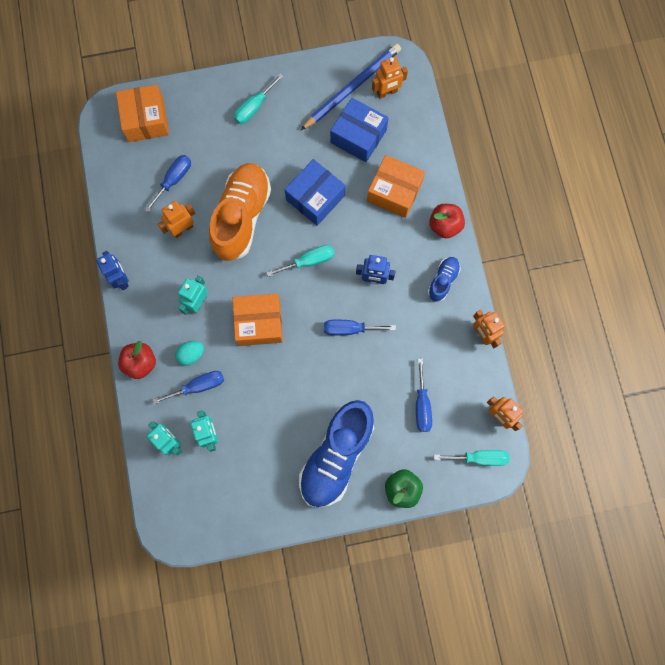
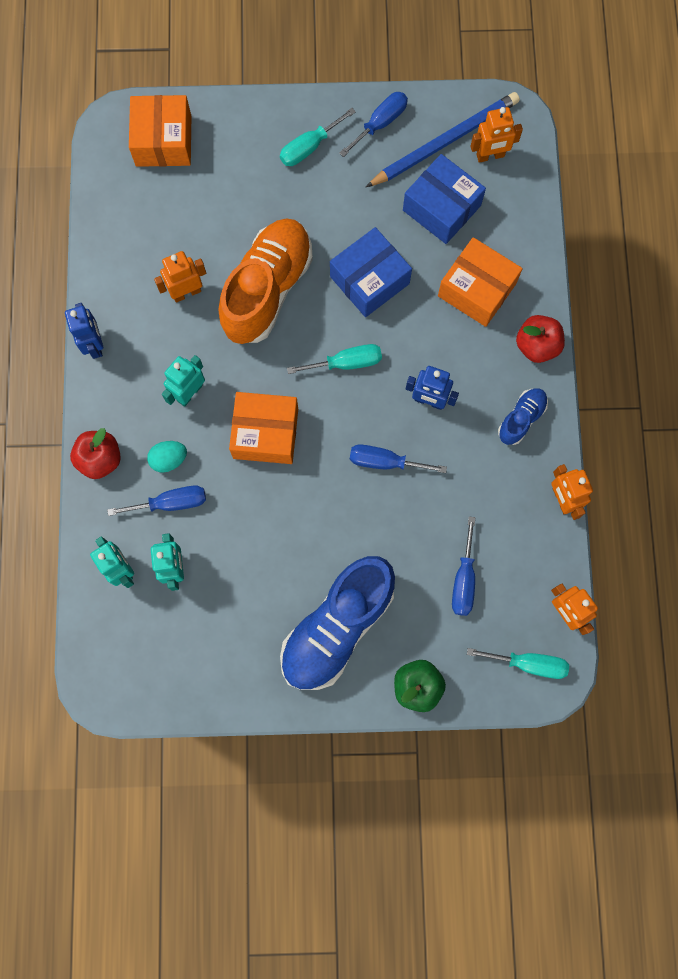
camera: 10 degrees right, 0 degrees up
(174, 180) = (186, 226): blue screwdriver -> blue screwdriver (380, 123)

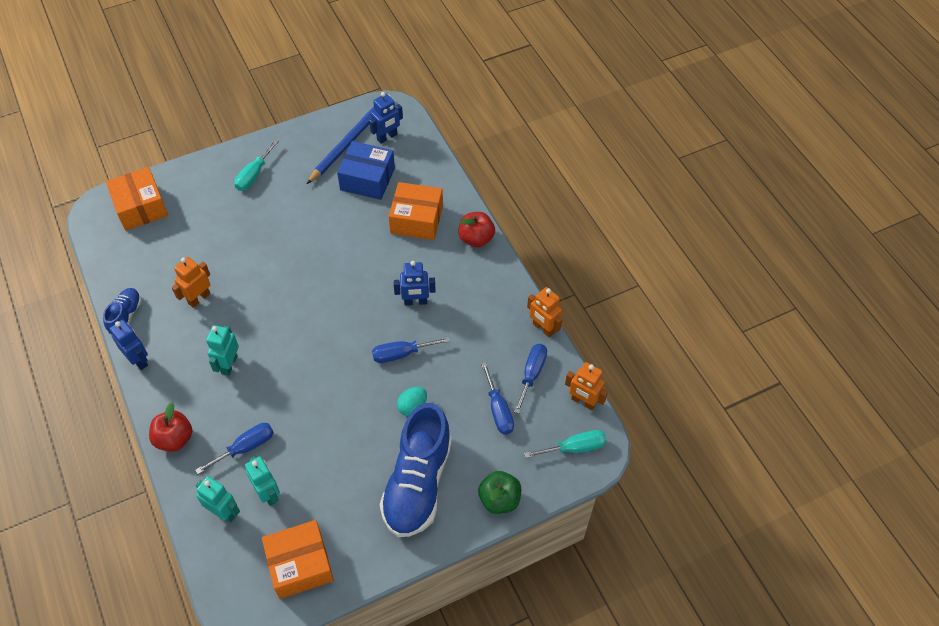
camera: 25 degrees left, 20 degrees down
(169, 459) = (231, 417): turquoise egg -> turquoise egg (412, 407)
(265, 433) = (301, 369): orange box -> orange box (300, 564)
(267, 289) = (261, 274): orange shoe -> none
(346, 363) = (342, 300): turquoise screwdriver -> none
(369, 280) = (335, 241): blue box -> none
(380, 123) = (300, 144): blue screwdriver -> blue screwdriver (531, 374)
(490, 156) = (387, 137): orange robot -> blue robot
(521, 419) = (488, 288): blue shoe -> blue shoe (125, 315)

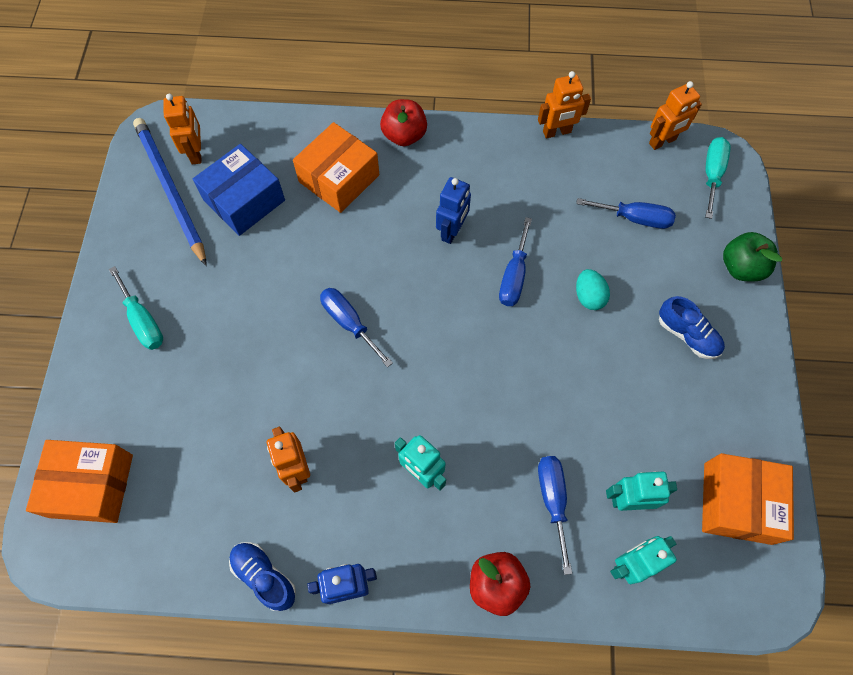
camera: 60 degrees left, 10 degrees up
(387, 137) = (196, 152): blue robot -> orange robot
(417, 483) = (687, 335): blue shoe -> blue shoe, size x0.47
(531, 374) = (607, 169): blue screwdriver -> blue screwdriver (349, 323)

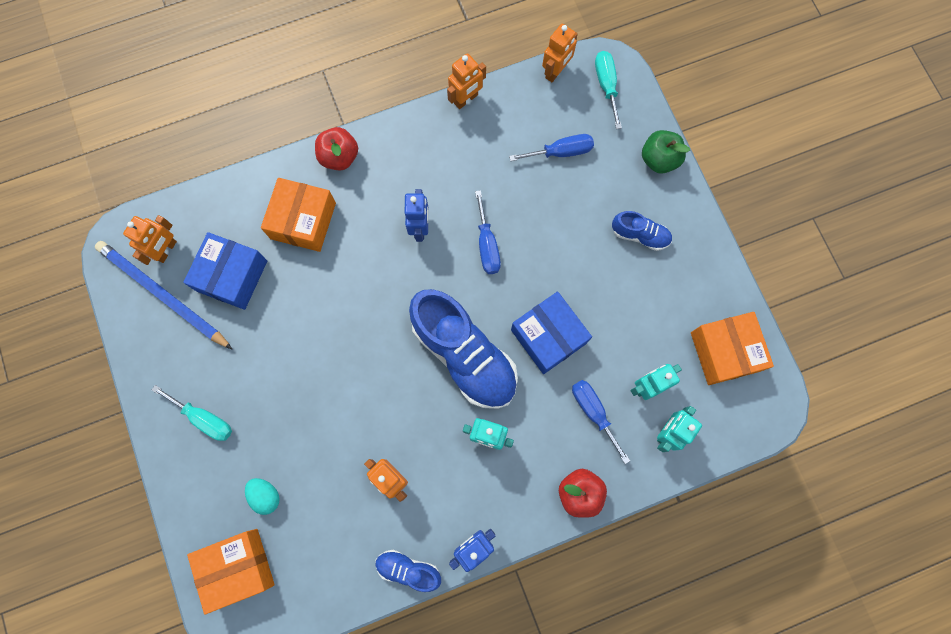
camera: 25 degrees left, 10 degrees up
(196, 152) = (166, 250): orange robot -> orange robot turned 60 degrees clockwise
(349, 323) = (374, 343): blue screwdriver -> none
(437, 376) = (464, 355): none -> blue shoe
(538, 396) = (548, 336): none -> blue box
(589, 297) = (552, 236): turquoise egg -> turquoise egg (266, 495)

